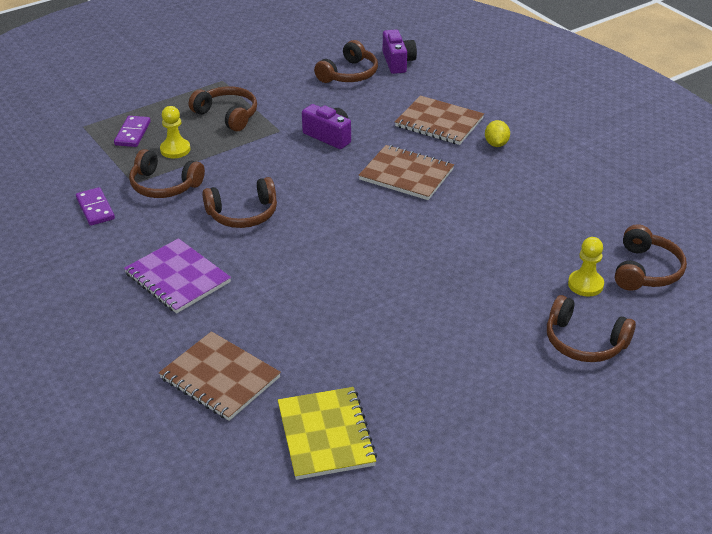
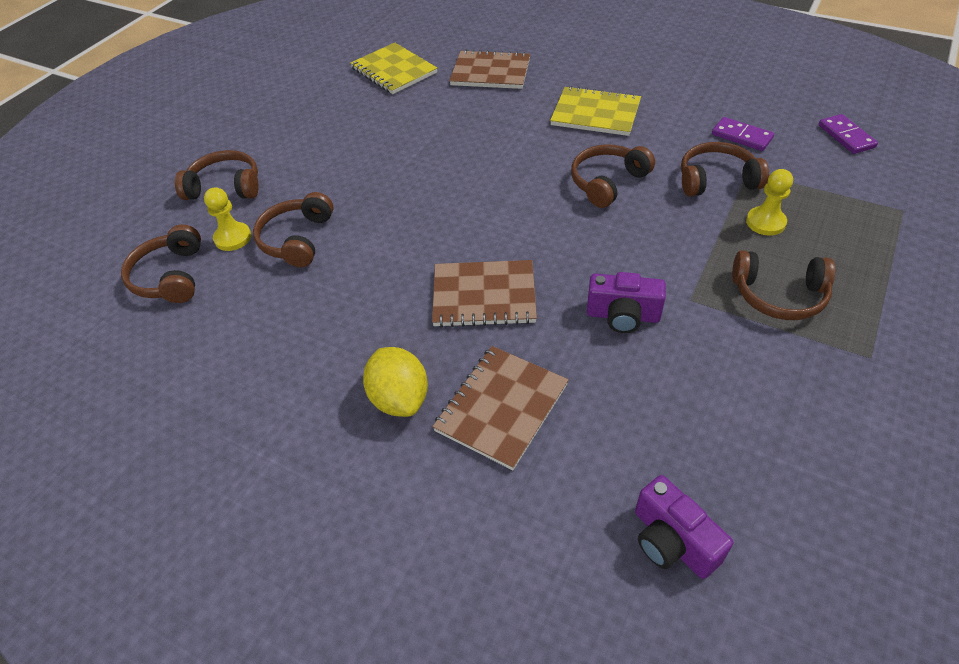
camera: 155 degrees right, 10 degrees up
(132, 133) = (839, 223): purple domino -> purple domino (846, 136)
(177, 278) = (595, 114): purple notebook -> yellow notebook
(349, 74) = (718, 462): brown headphones -> brown headphones (297, 239)
(439, 122) = (502, 407): brown notebook -> brown notebook turned 60 degrees counterclockwise
(496, 144) = (399, 398): yellow lemon -> yellow lemon, size x1.59

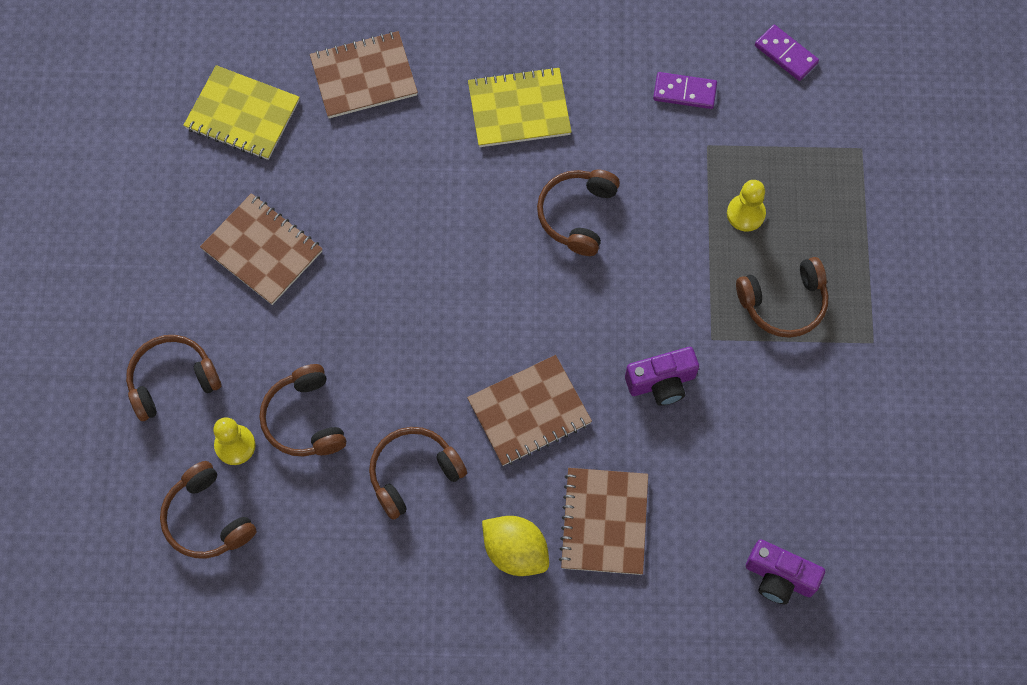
camera: 30 degrees left, 20 degrees up
(349, 137) = (262, 250): none -> brown notebook
(716, 180) = (682, 170): brown headphones -> brown headphones (413, 473)

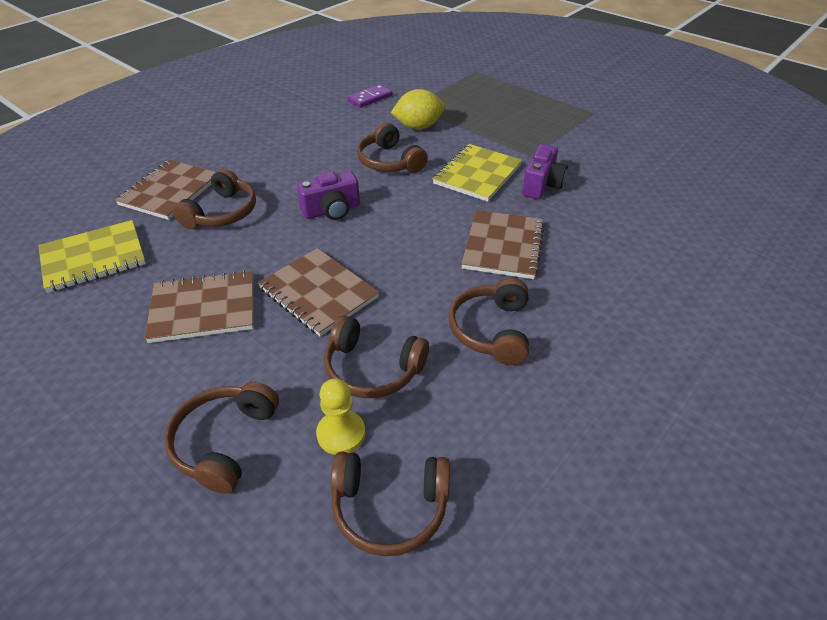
camera: 50 degrees left, 25 degrees down
(515, 551) = (613, 310): yellow lemon -> yellow lemon (418, 127)
(519, 109) = (292, 148): yellow notebook -> yellow notebook (477, 174)
(604, 522) = (625, 256): brown notebook -> brown notebook (318, 293)
(745, 214) = (467, 113): yellow pawn -> none
(779, 577) = (729, 206): purple camera -> purple camera (332, 210)
(783, 303) = (537, 125): brown headphones -> brown headphones (222, 213)
(786, 54) = (395, 67): purple domino -> none

